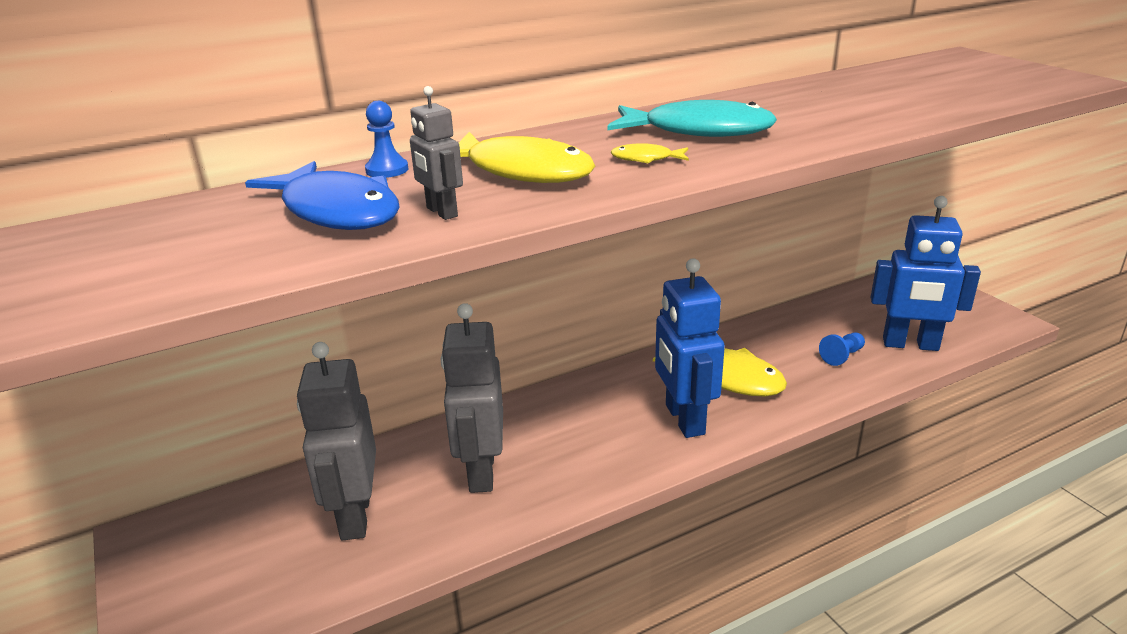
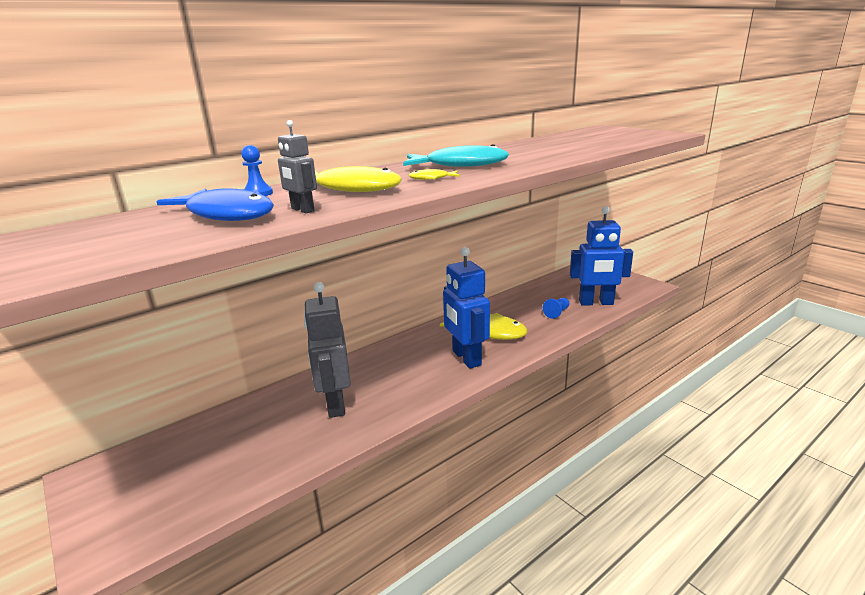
camera: 10 degrees left, 5 degrees down
(354, 516) = (248, 442): grey robot -> none

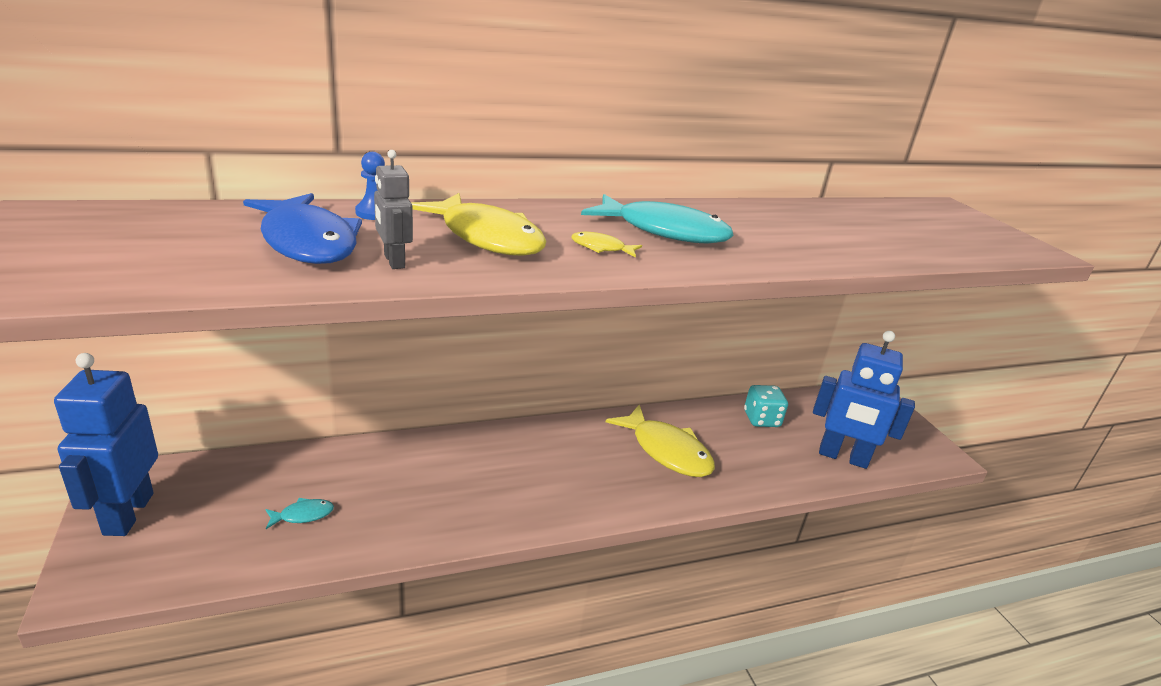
camera: 15 degrees right, 5 degrees up
(257, 448) = (303, 515): none -> turquoise fish
(335, 404) = (419, 488): grey robot -> none
(466, 358) = (612, 481): blue robot -> blue robot (128, 514)
(535, 297) = (761, 419): none -> turquoise dice
(557, 313) = (776, 454): blue pawn -> none

